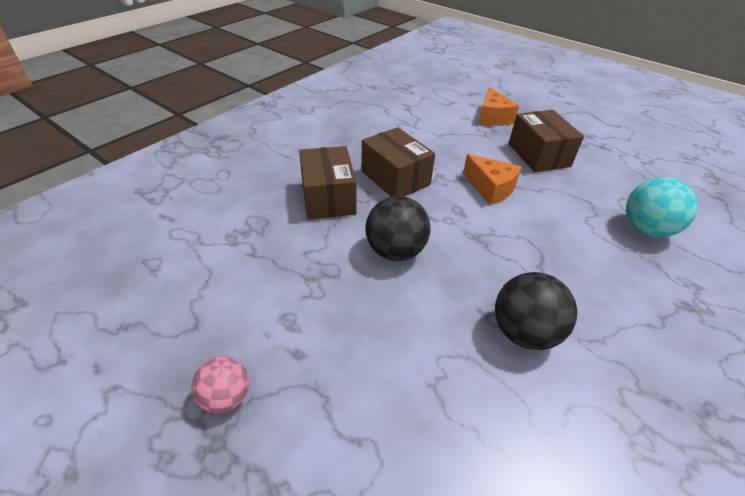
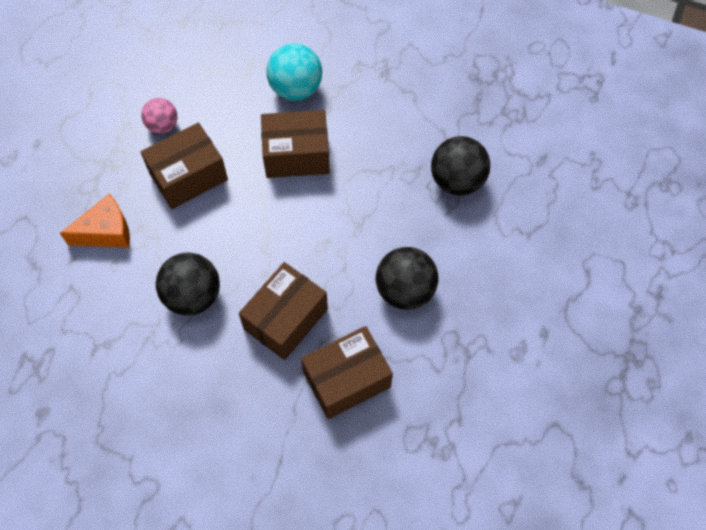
camera: 105 degrees left, 20 degrees up
(226, 396) = (598, 367): pink ball -> pink ball (163, 125)
(431, 142) = (193, 296): none -> black ball
(490, 188) = (273, 220): orange cheese -> none
(561, 214) = (296, 155): none -> brown box

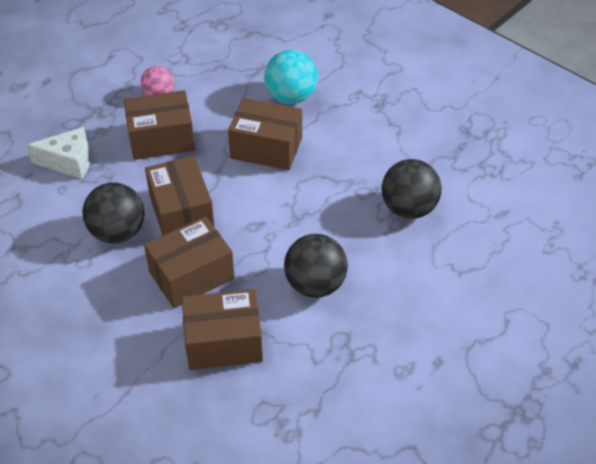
camera: 20 degrees right, 15 degrees down
(106, 232) = (69, 162): orange cheese -> white cheese
(246, 253) = (181, 212): none -> brown box

